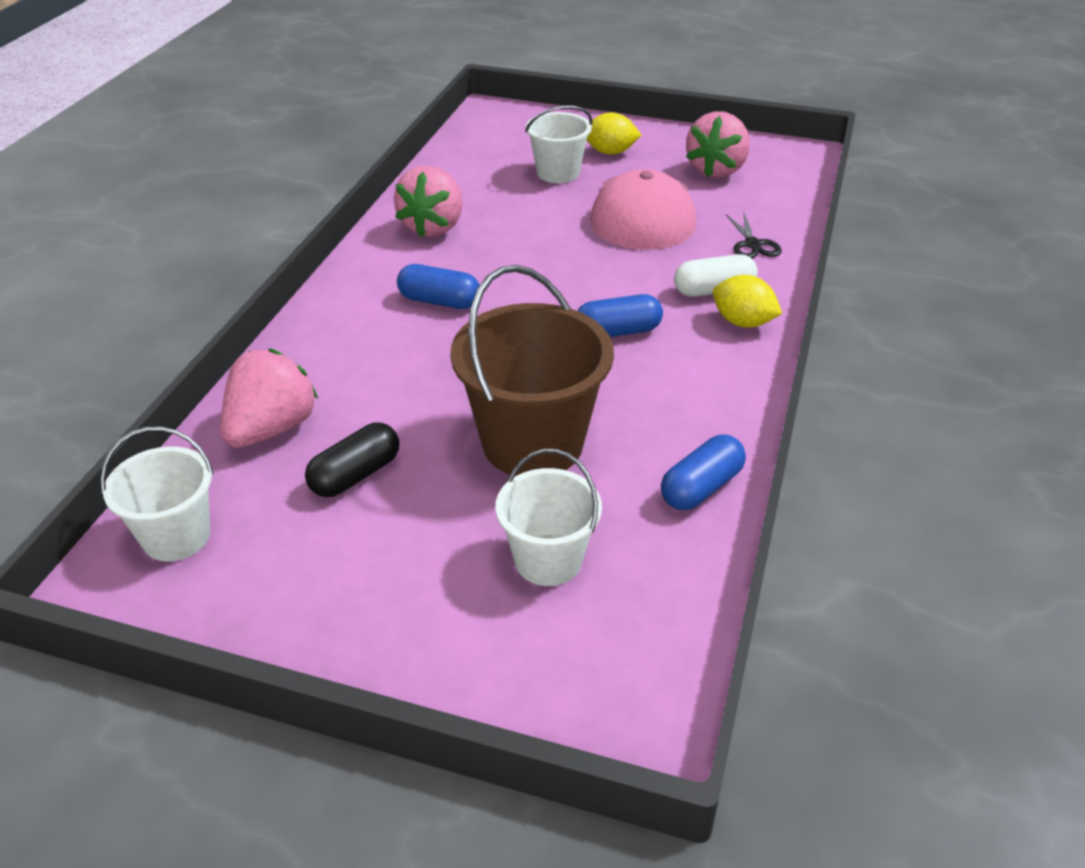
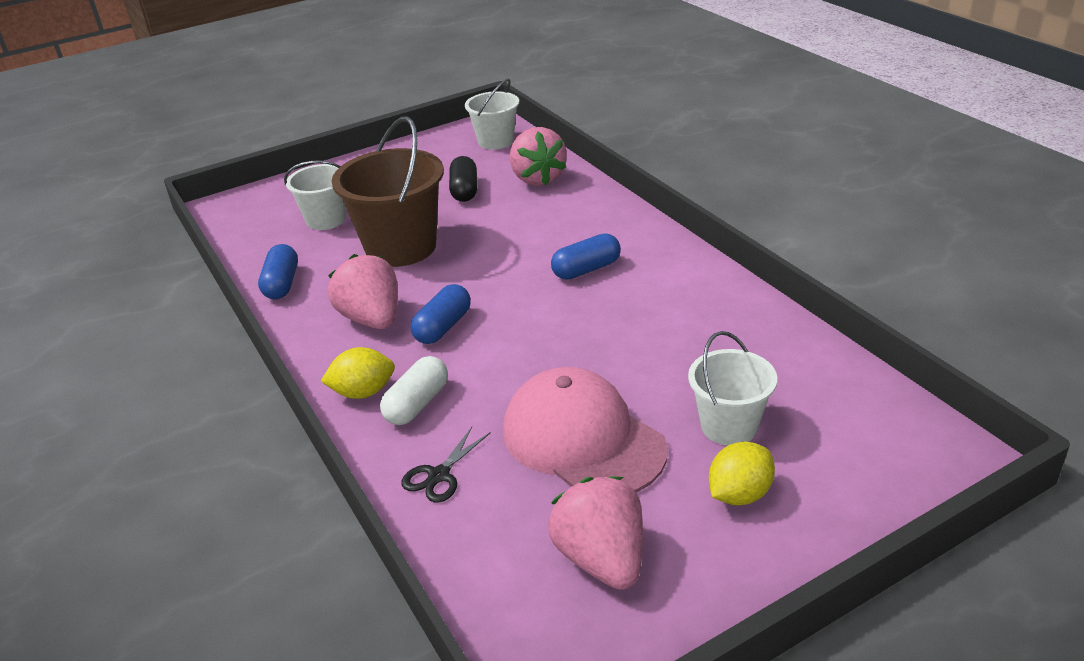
camera: 135 degrees right, 5 degrees down
(433, 227) = (701, 306): pink strawberry -> pink strawberry (372, 319)
(753, 244) = (439, 476): black scissors -> black scissors turned 90 degrees counterclockwise

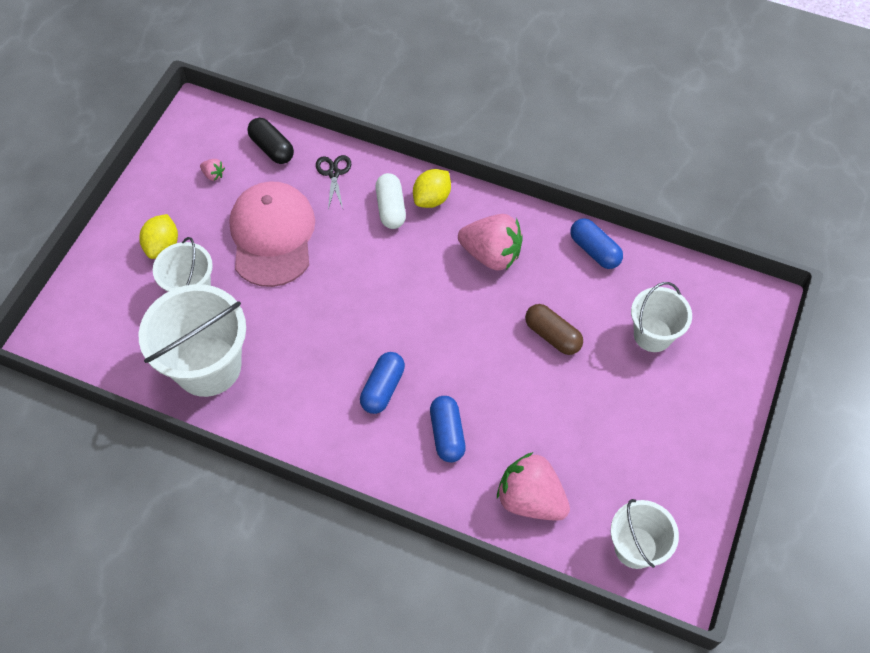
camera: 140 degrees right, 25 degrees up
(401, 247) = (552, 335): brown bucket -> brown capsule
(443, 327) = (435, 273): blue capsule -> blue capsule (447, 434)
(464, 190) = (580, 441): black capsule -> black capsule (272, 148)
(582, 439) = (272, 235): pink cap -> pink cap turned 105 degrees counterclockwise
(602, 559) = (213, 175): pink strawberry -> pink strawberry, size x0.41
(754, 348) = (208, 366): none -> white bucket

